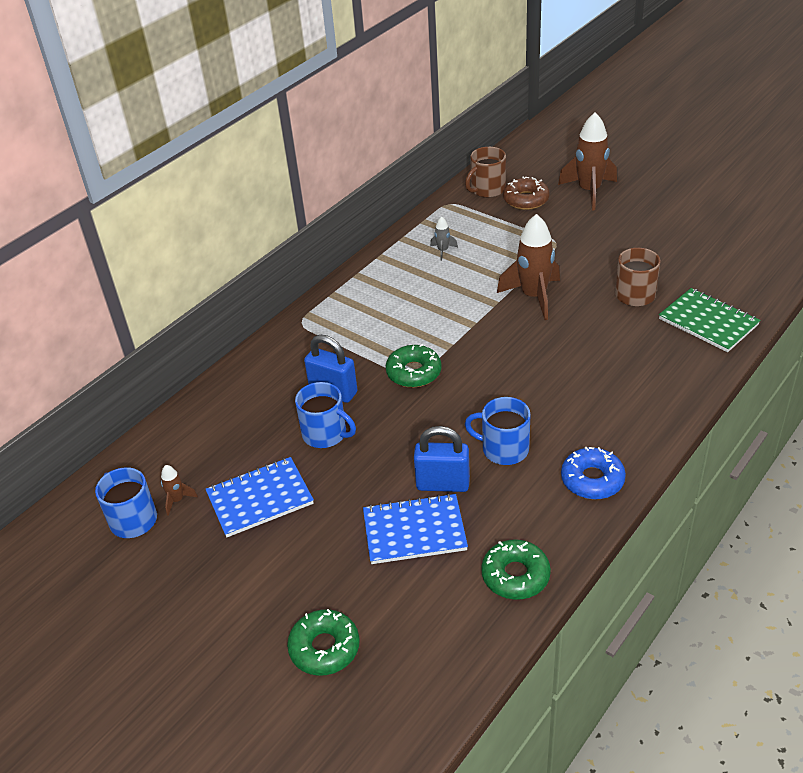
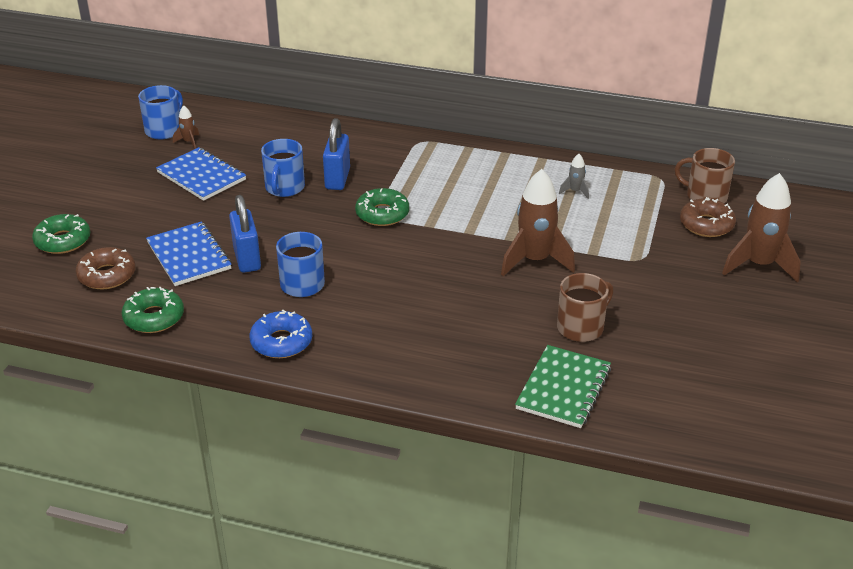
camera: 65 degrees right, 5 degrees down
(418, 610) = (107, 275): none -> brown donut

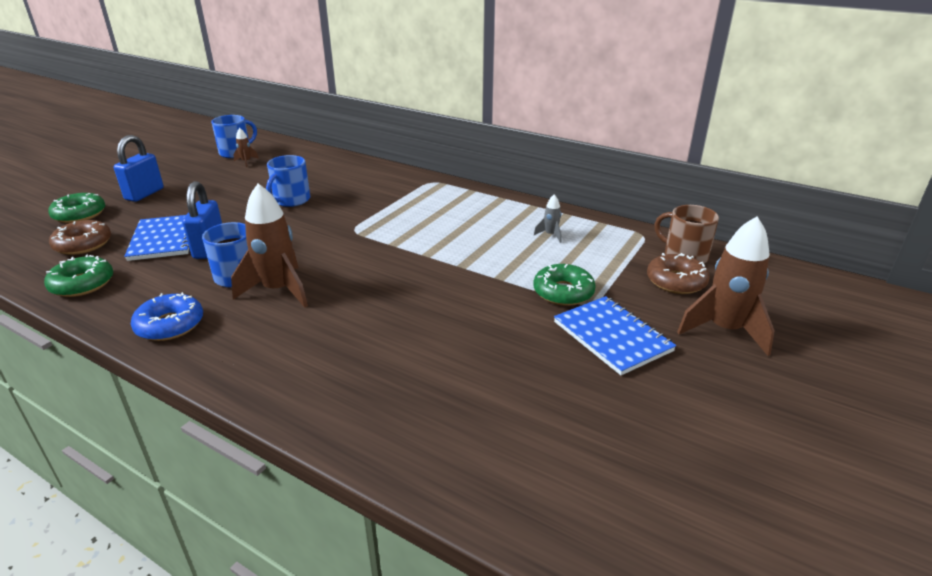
camera: 15 degrees right, 5 degrees down
(201, 176) = (233, 184): blue notebook -> blue notebook (612, 336)
(337, 179) = (340, 199): blue padlock -> blue padlock (144, 194)
(382, 214) = (357, 230): green donut -> green donut (563, 292)
(535, 261) = (475, 289): brown rocket -> brown rocket (278, 290)
(563, 388) = (425, 432): green notebook -> none
(581, 327) = (486, 363): brown mug -> none

